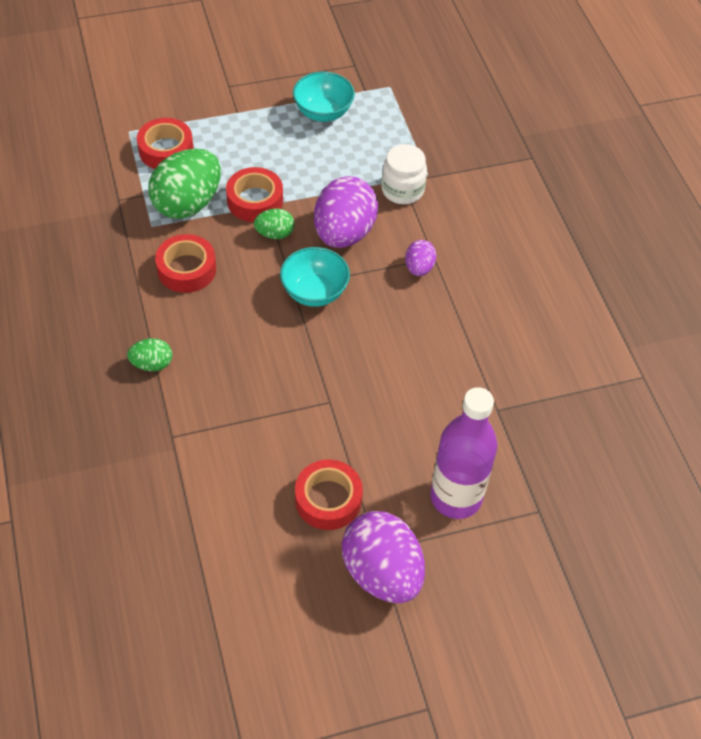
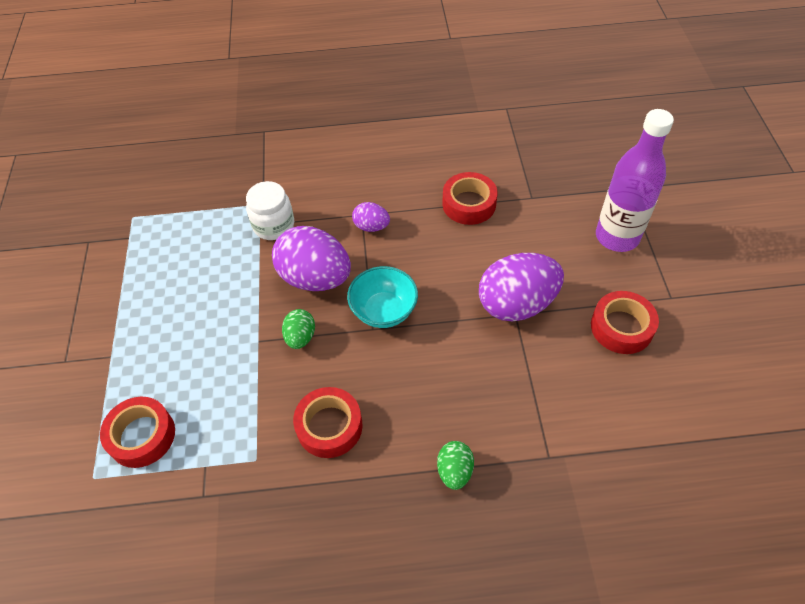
camera: 75 degrees left, 0 degrees up
(187, 204) = (233, 418): green egg -> none
(255, 201) = (249, 351): red tape -> red tape (469, 204)
(323, 112) = (145, 276): turquoise bowl -> none
(382, 572) = (692, 297): purple egg -> purple egg (516, 304)

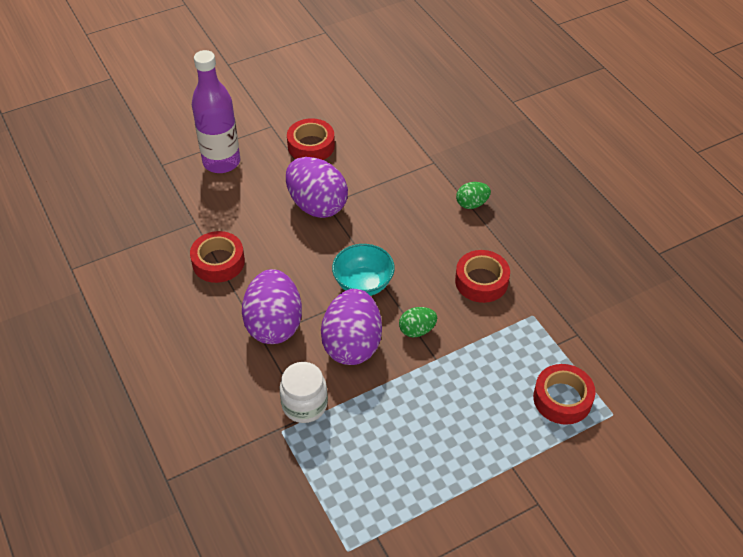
camera: 115 degrees left, 5 degrees down
(371, 226) = (274, 324): purple egg -> purple egg, size x2.02

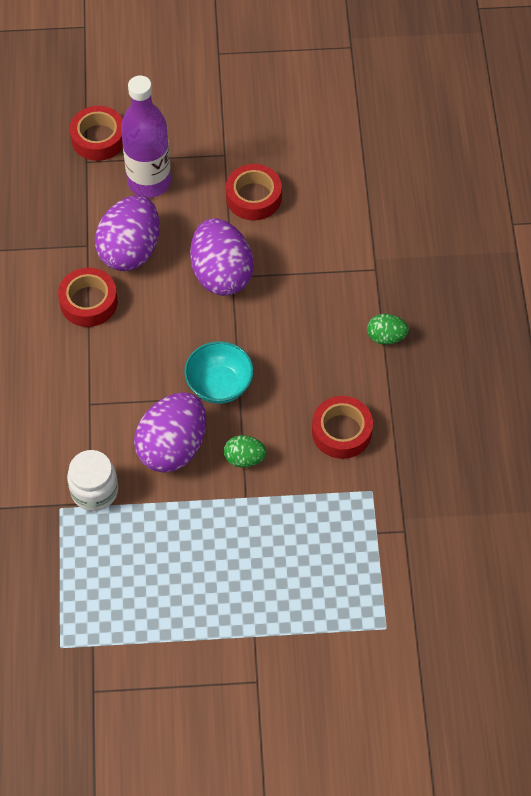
camera: 25 degrees right, 10 degrees up
(274, 324) = (108, 394): purple egg -> purple egg (130, 250)
(562, 399) = (345, 591): red tape -> red tape (98, 138)

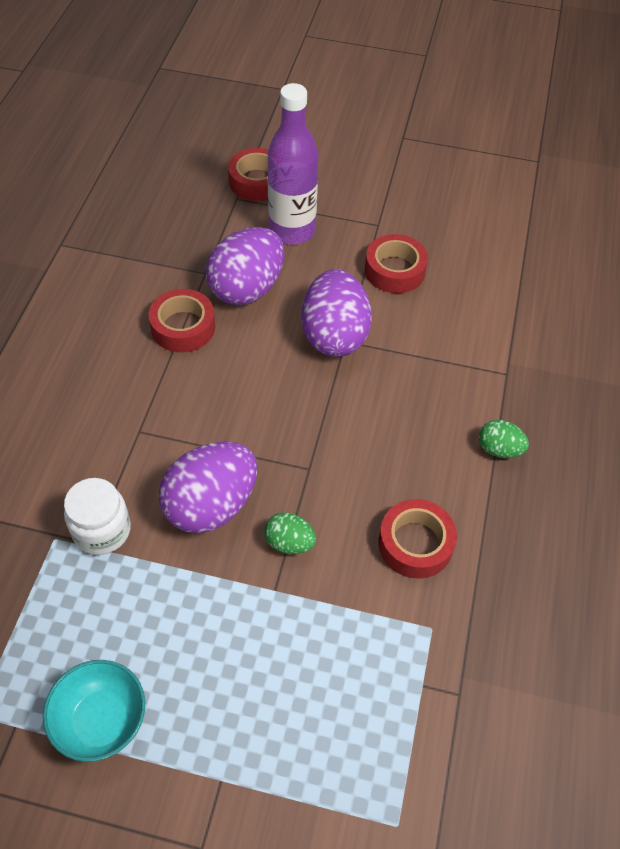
camera: 15 degrees right, 5 degrees down
(219, 385) = (290, 451): turquoise bowl -> turquoise bowl (101, 721)

